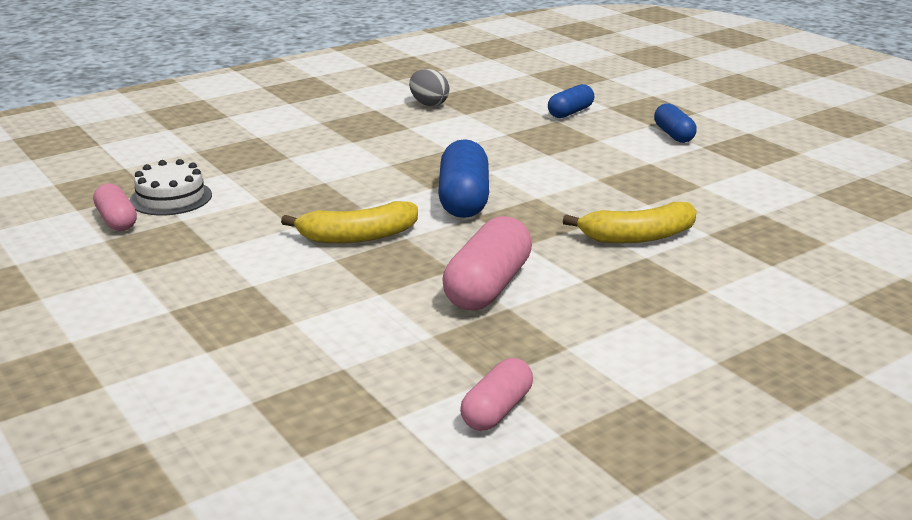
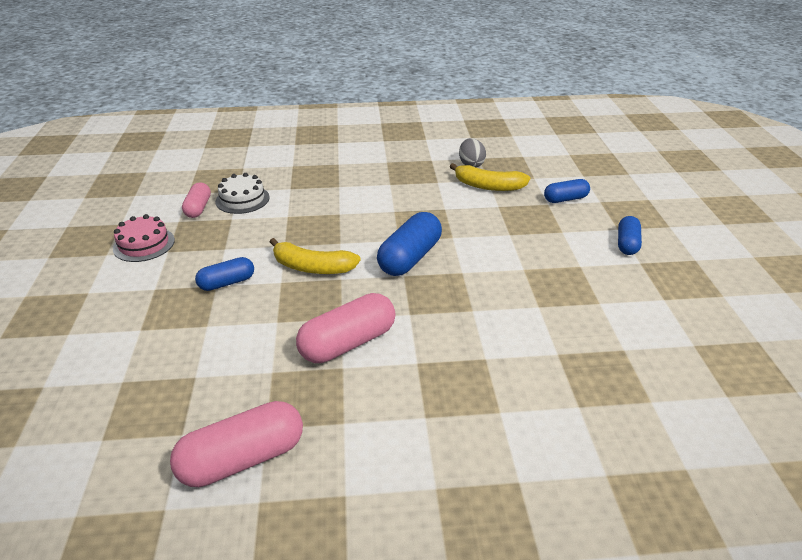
camera: 30 degrees right, 10 degrees up
(86, 274) = (144, 244): none -> pink cake
(265, 278) = (227, 283): none -> blue capsule
(497, 410) = (242, 459): pink capsule -> pink capsule, size x1.65
(638, 237) = (498, 336): yellow banana -> yellow banana (488, 186)

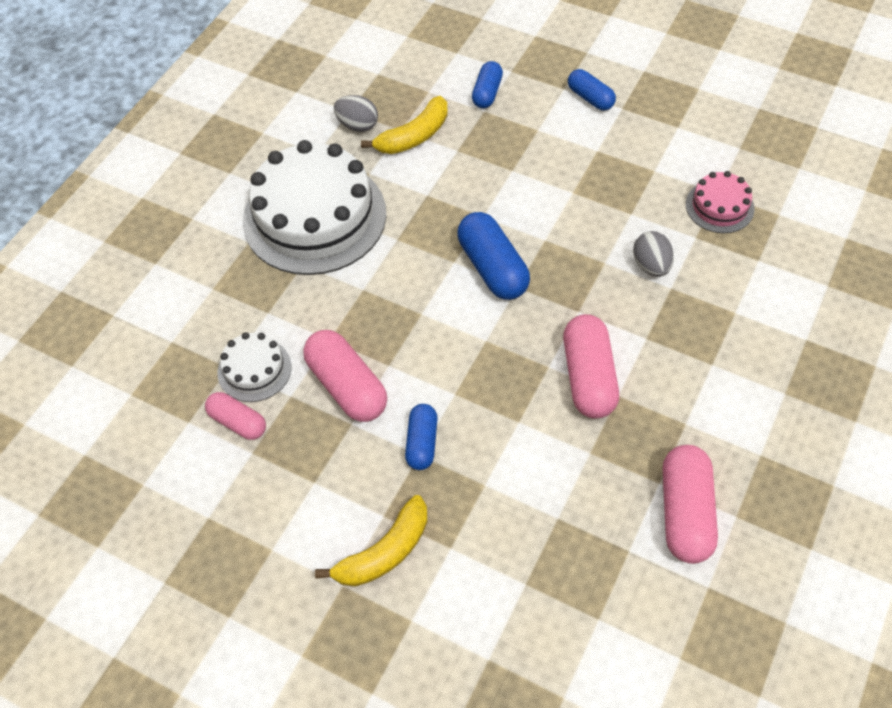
camera: 55 degrees left, 20 degrees up
(144, 244) = (279, 503): pink cake -> pink cake (719, 206)
(254, 236) = (347, 386): none -> pink capsule
(312, 267) = (449, 356): yellow banana -> yellow banana (384, 552)
(380, 177) = (314, 217): none -> white cake
(496, 337) = (651, 265): none -> grey egg

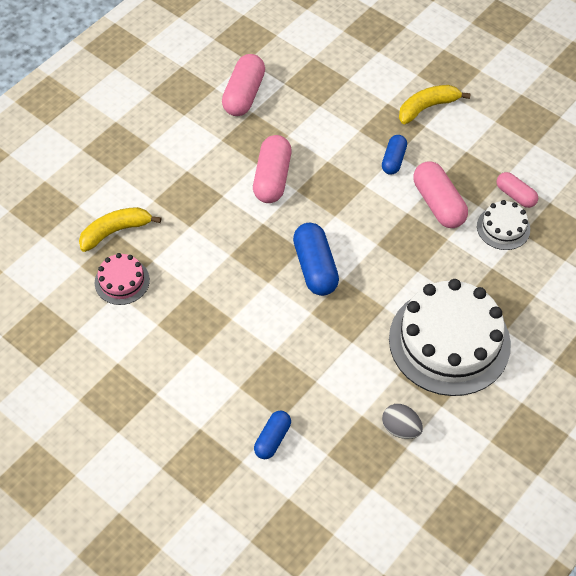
camera: 170 degrees left, 0 degrees up
(414, 136) = (351, 404): yellow banana -> yellow banana (115, 231)
(590, 98) = (180, 411): blue capsule -> none
(651, 265) = (196, 245): grey egg -> none

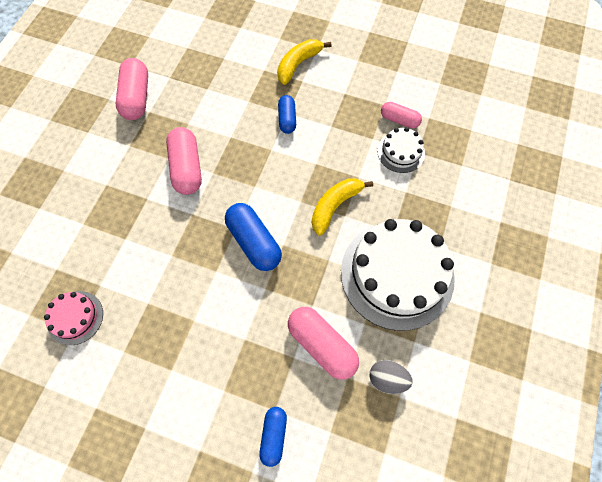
camera: 20 degrees left, 10 degrees up
(115, 231) = (54, 267): yellow banana -> yellow banana (335, 206)
(438, 204) = (339, 147): pink capsule -> pink capsule (321, 345)

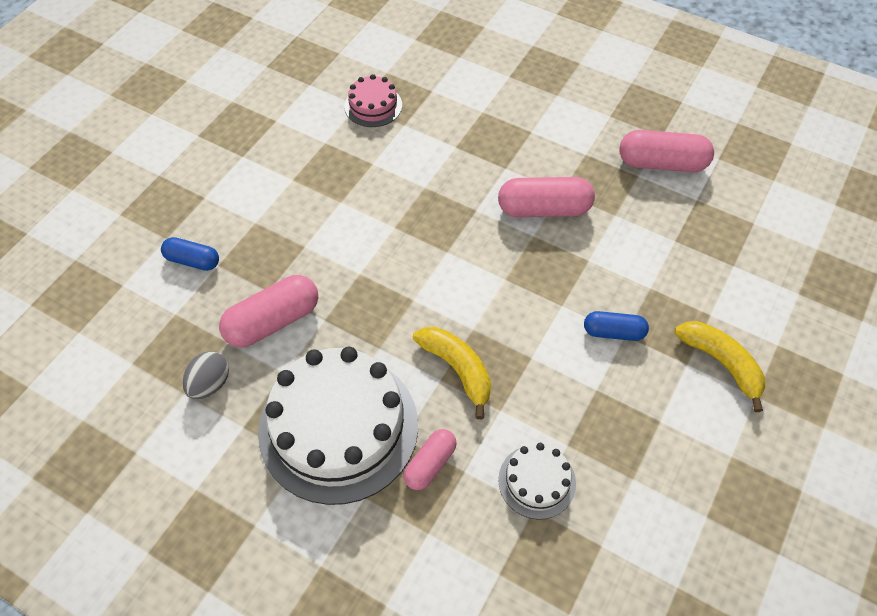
camera: 100 degrees right, 10 degrees down
(254, 242) = (423, 269): blue capsule -> none
(399, 120) = (599, 494): pink capsule -> pink capsule (430, 464)

